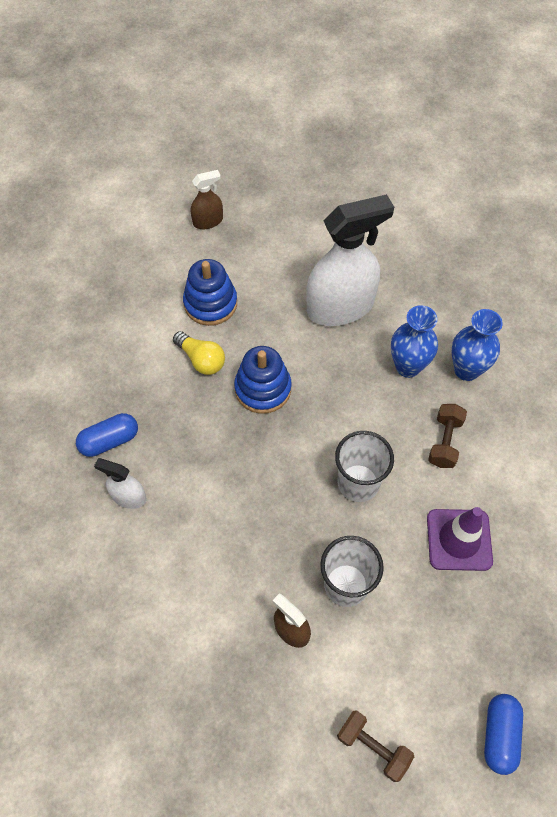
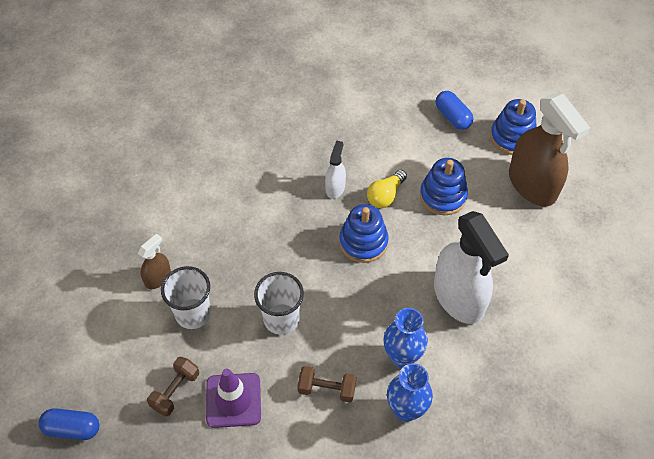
camera: 85 degrees right, 5 degrees down
(109, 441) = (305, 145): blue capsule -> blue capsule (452, 117)
(128, 497) = (260, 163): white spray bottle -> white spray bottle (335, 187)
(141, 228) = (512, 137): none -> blue stacking toy
(208, 221) = (532, 184): brown spray bottle -> brown spray bottle, size x2.12
(373, 747) = (71, 337): brown dumbbell -> brown dumbbell (175, 391)

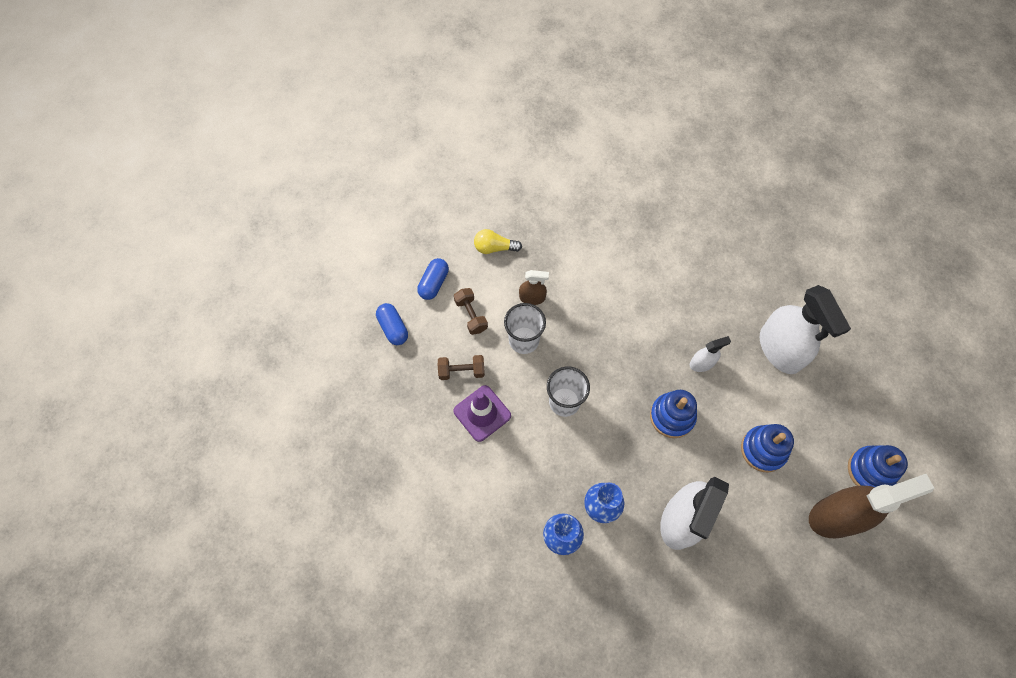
camera: 55 degrees right, 10 degrees up
(327, 389) = (535, 471): brown dumbbell -> brown dumbbell (471, 315)
(369, 126) = (780, 349): none -> white spray bottle
(385, 195) = (726, 405): yellow light bulb -> yellow light bulb (494, 248)
(452, 117) = (847, 408): blue capsule -> blue capsule (433, 283)
(532, 184) = (836, 516): brown spray bottle -> brown spray bottle turned 135 degrees counterclockwise

